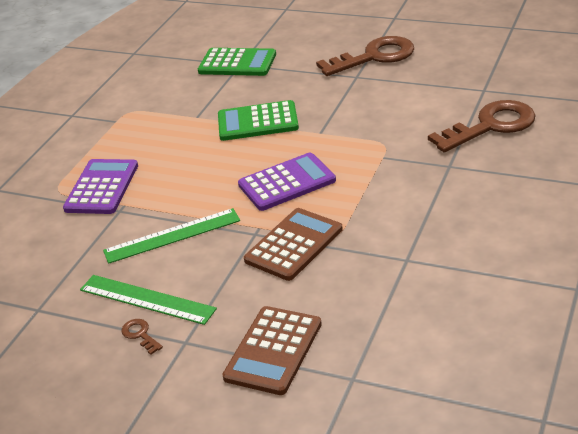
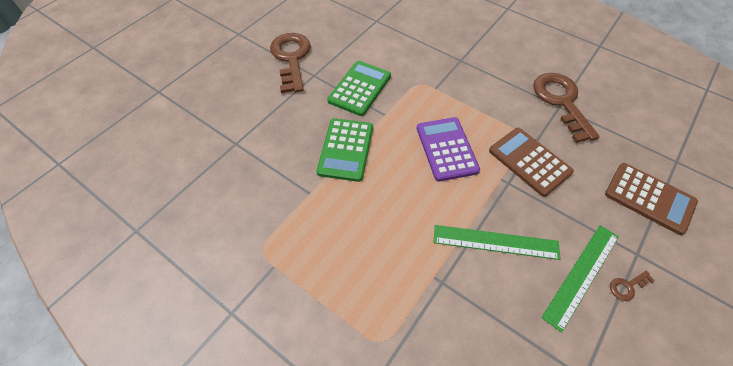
camera: 80 degrees left, 20 degrees up
(101, 187) = (396, 294): purple calculator -> none
(172, 235) = (495, 242): green ruler -> green ruler turned 75 degrees counterclockwise
(237, 63) = (232, 145): green calculator -> green calculator (359, 88)
(490, 126) = (423, 30): brown key -> brown key (561, 102)

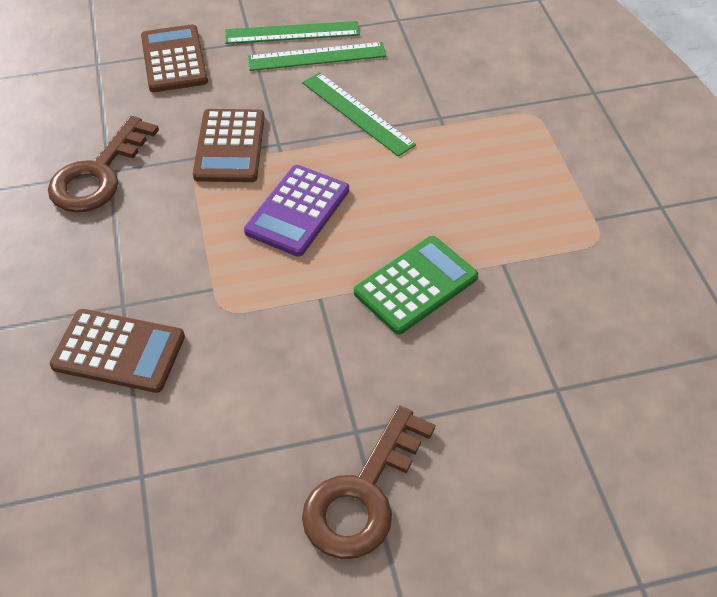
camera: 140 degrees left, 5 degrees down
(359, 88) = (312, 359): green calculator -> none
(438, 45) = (119, 351): none -> brown calculator
(627, 286) = (292, 33): brown key -> green ruler

